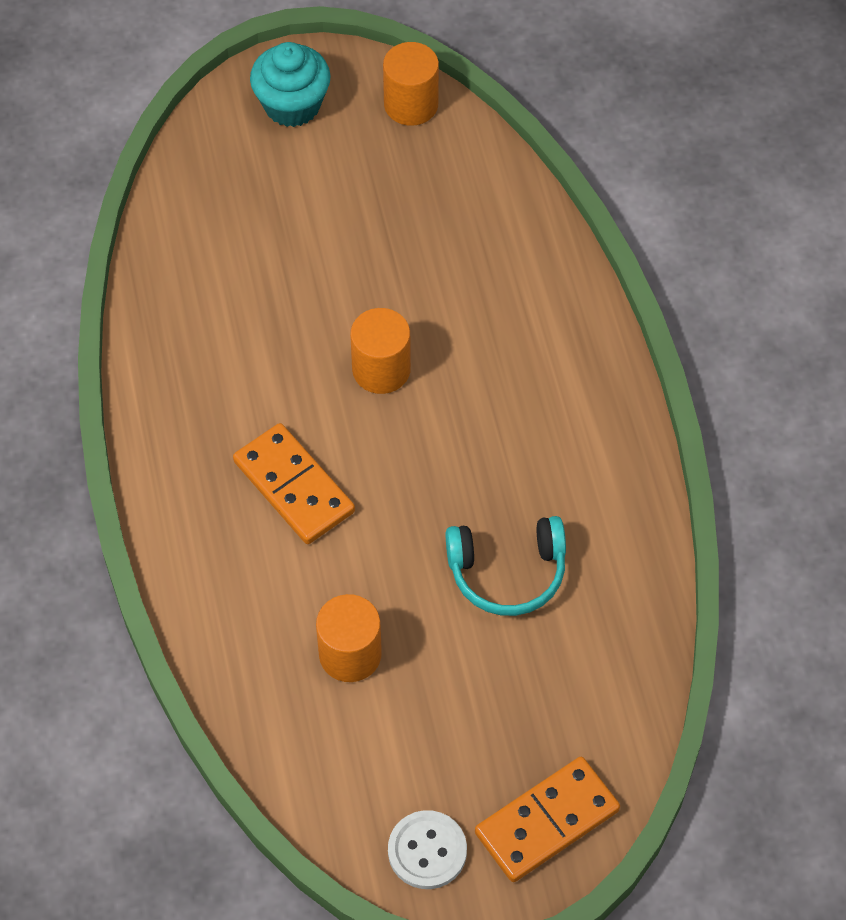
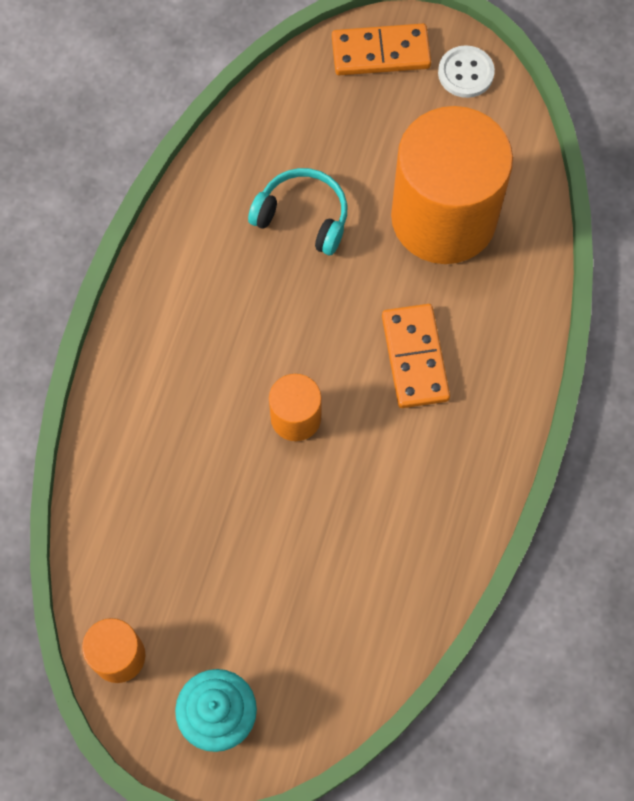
camera: 150 degrees left, 10 degrees up
(350, 654) = (443, 217): orange cylinder -> orange cylinder, size x2.20

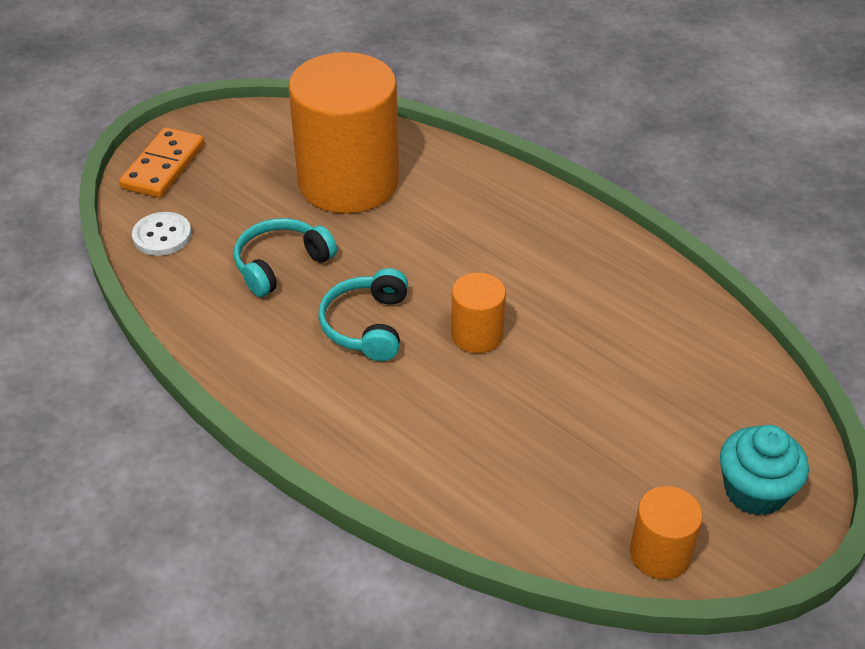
camera: 65 degrees left, 25 degrees down
(263, 322) = (366, 325): none -> turquoise headphones
(415, 358) = (467, 241): orange domino -> none
(465, 73) = (227, 127): white button -> white button (162, 236)

